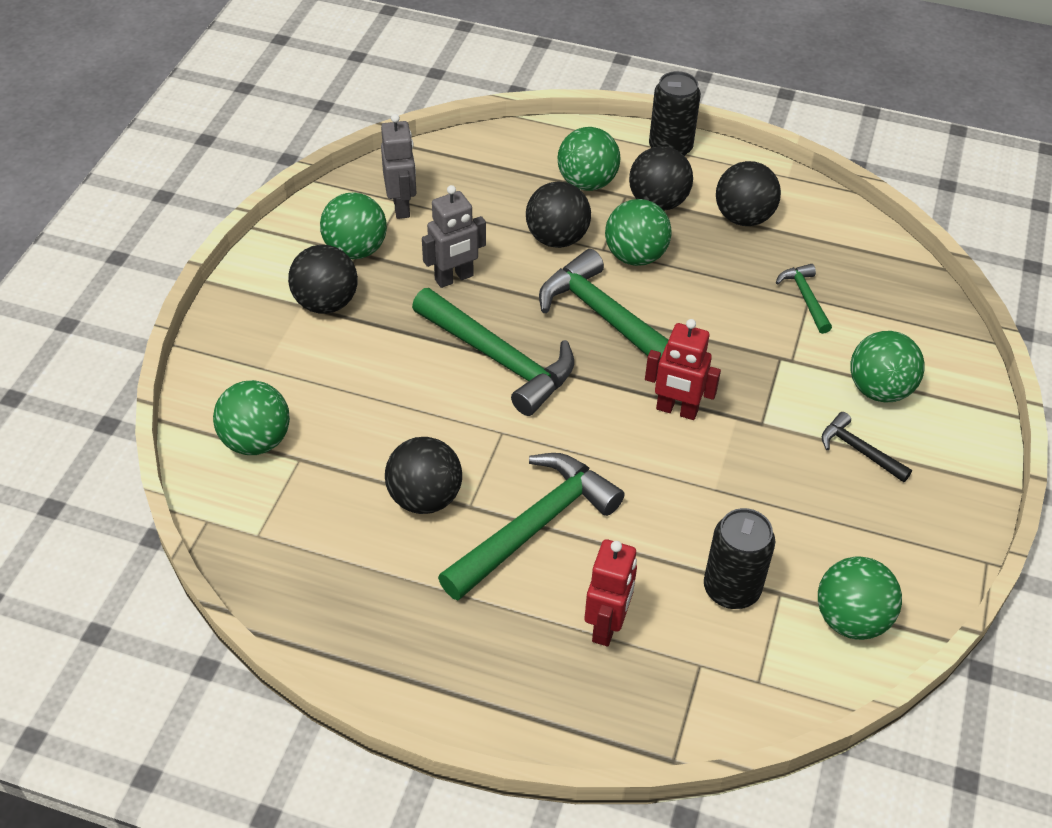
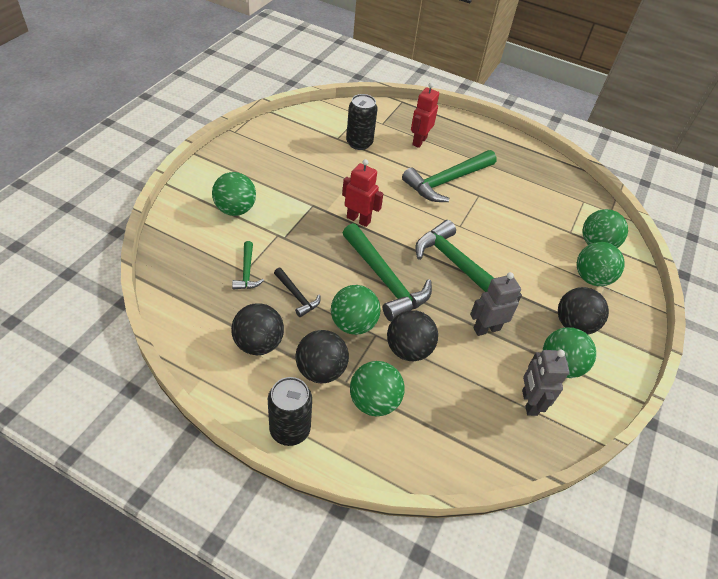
camera: 175 degrees left, 0 degrees up
(425, 498) = (502, 202): black ball -> none
(851, 619) = (310, 125): green ball -> green ball (591, 278)
(859, 450) = (266, 183): black hammer -> black hammer (297, 296)

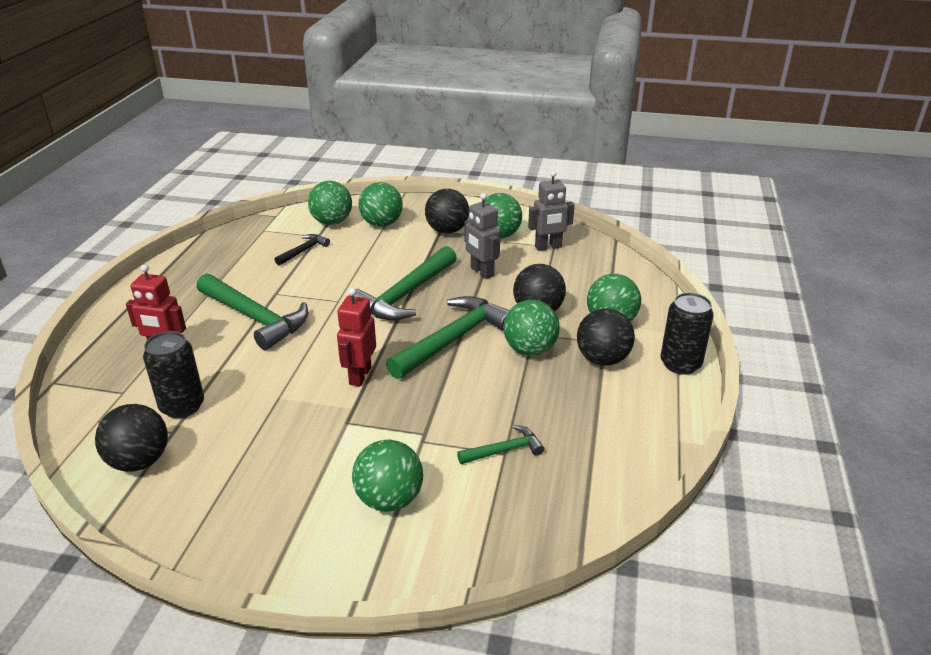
camera: 100 degrees left, 15 degrees down
(258, 343) = (603, 410): black ball -> black ball (139, 461)
(297, 296) = (517, 398): black hammer -> black hammer (303, 251)

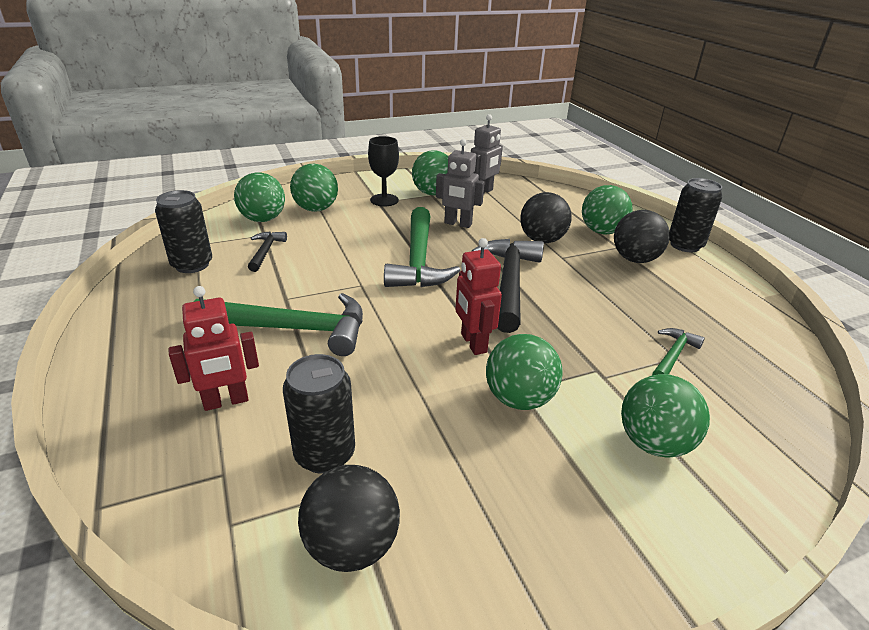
camera: 35 degrees left, 0 degrees up
(246, 246) = (192, 265): none -> black can
(447, 230) = (384, 200): black ball -> black goblet
(453, 339) = (509, 283): green hammer -> black hammer
(530, 350) = (577, 270): green ball -> green ball (519, 399)

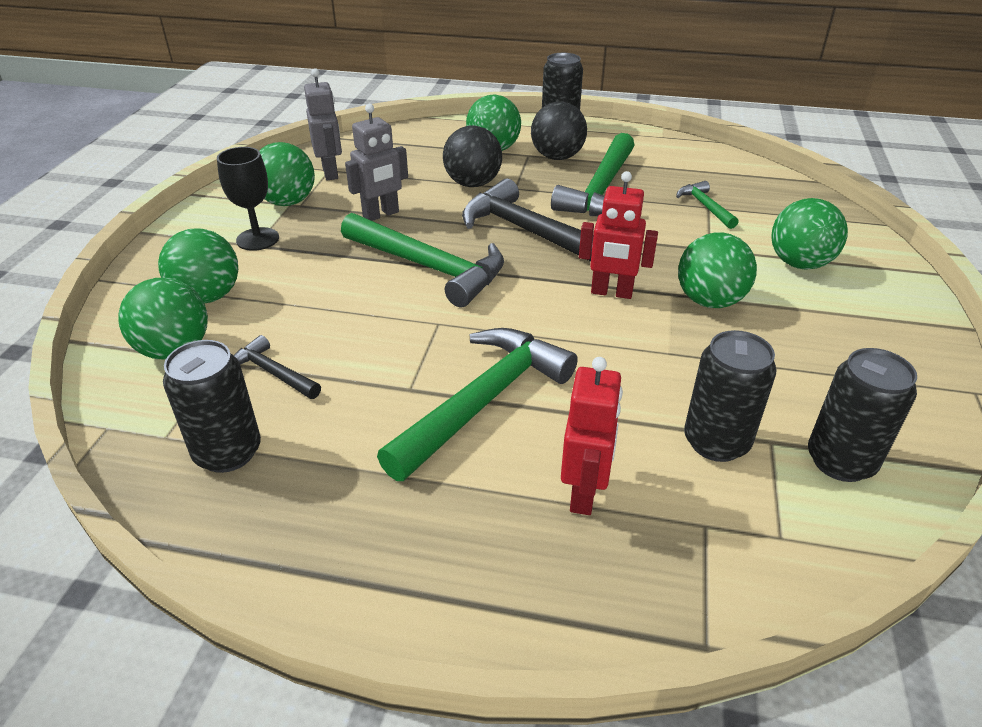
camera: 55 degrees left, 5 degrees up
(352, 545) = (840, 461): black ball -> black can
(616, 294) = (601, 190): none -> green hammer

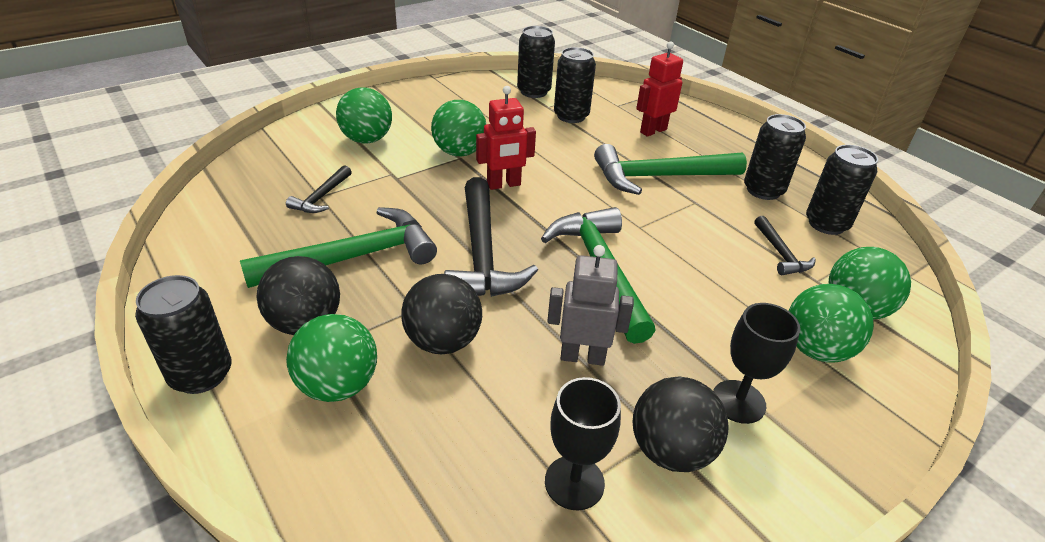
camera: 140 degrees left, 0 degrees up
(288, 202) = (670, 450): green ball -> black ball
(330, 173) = (574, 482): grey robot -> black goblet
(338, 464) = (763, 190): none -> black can
(611, 292) = (504, 185): red robot -> red robot turned 105 degrees clockwise
(705, 207) = (321, 197): green hammer -> black hammer

